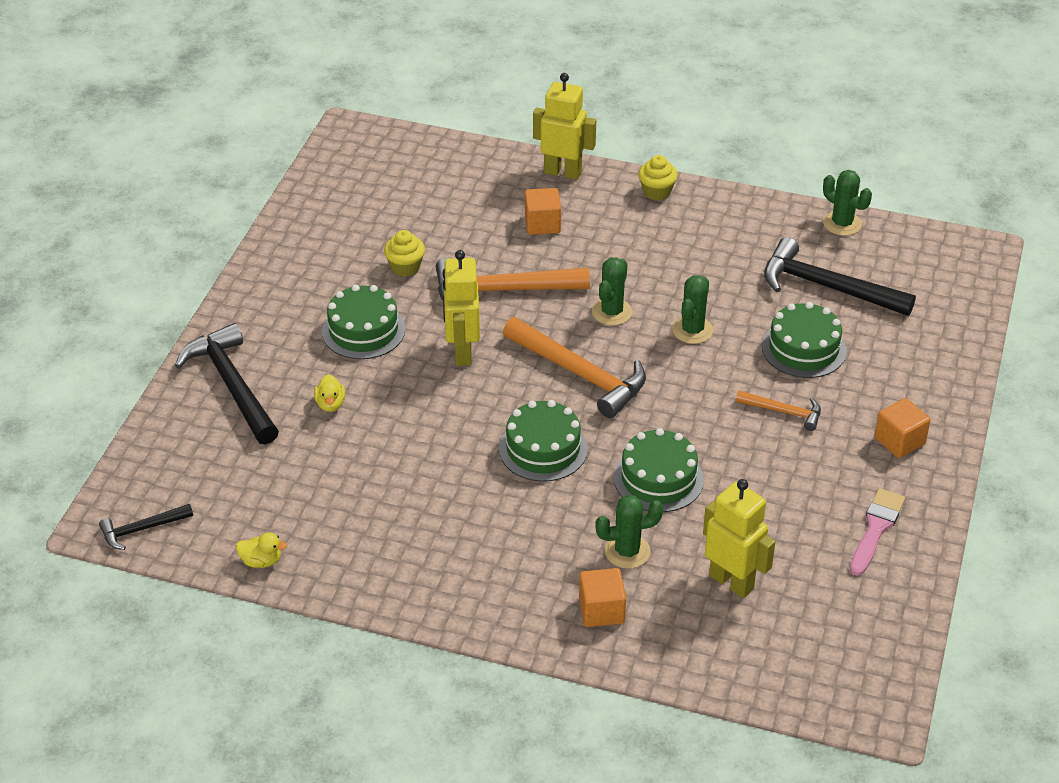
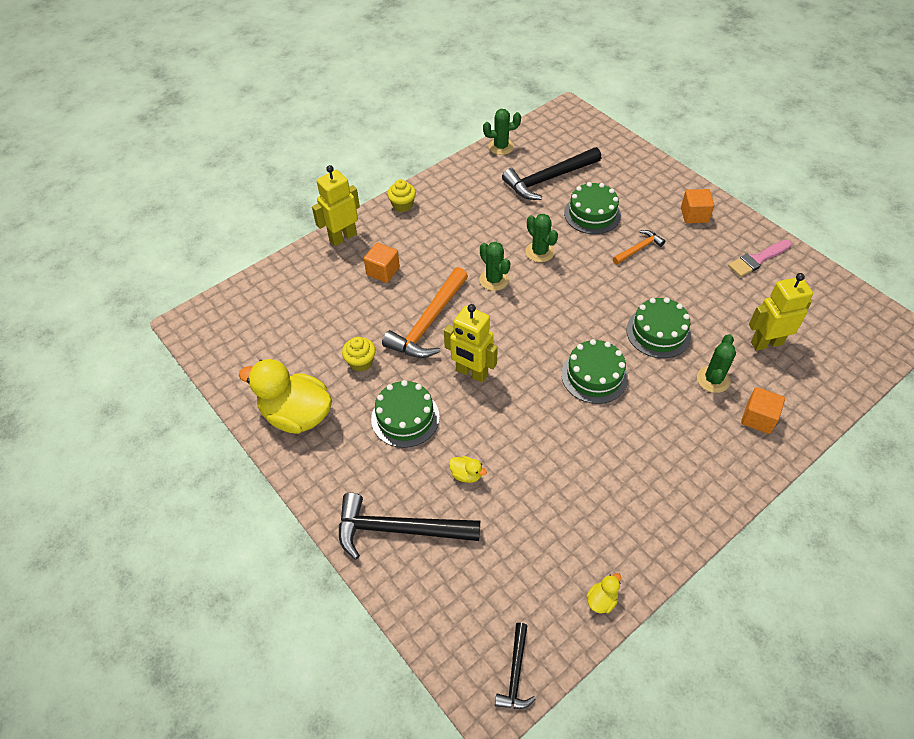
camera: 55 degrees left, 10 degrees up
(304, 256) = (297, 415): none -> yellow duck
(580, 374) = (539, 323): orange hammer -> none
(876, 528) = (757, 259): pink brush -> pink brush turned 90 degrees counterclockwise

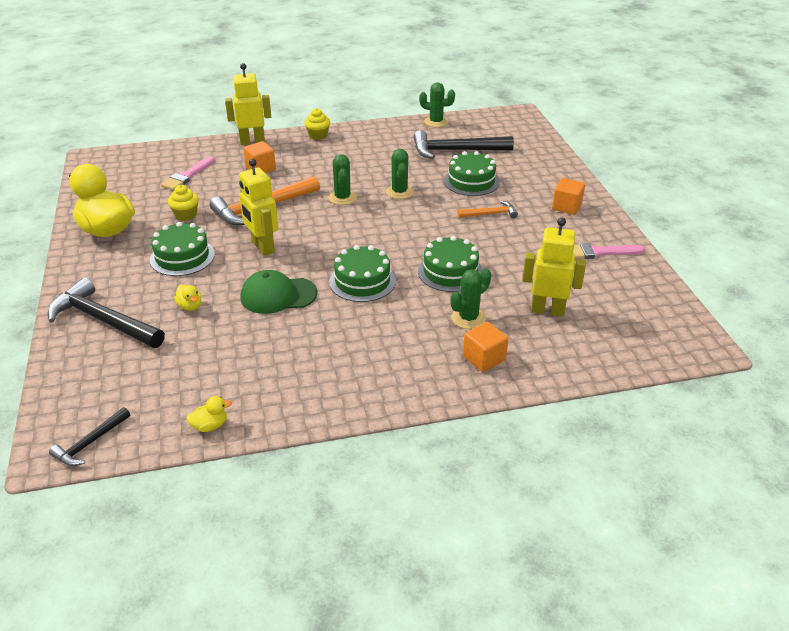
camera: 25 degrees right, 15 degrees down
(316, 310) = (187, 176): none -> pink brush
(535, 425) = (278, 295): none -> green cap

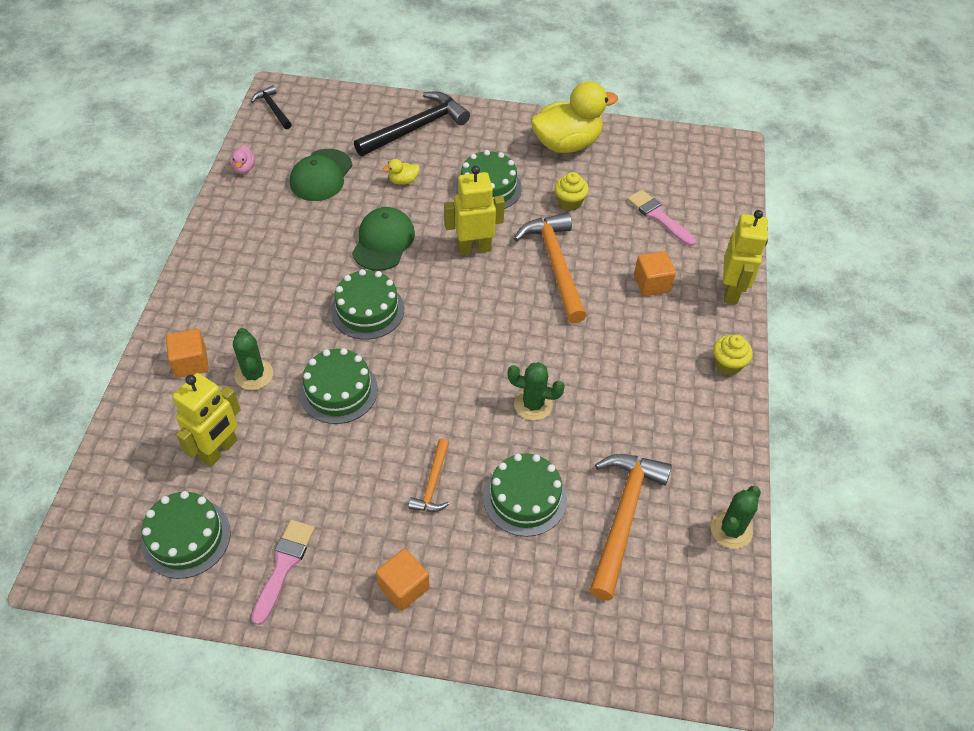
camera: 110 degrees right, 15 degrees up
(201, 362) = (321, 175): none -> green cap
(210, 426) = (244, 168): yellow duck -> pink duck
(342, 198) = (545, 342): green cactus -> none
(455, 151) = (623, 517): black hammer -> orange hammer
(623, 299) = (186, 537): none -> green cake

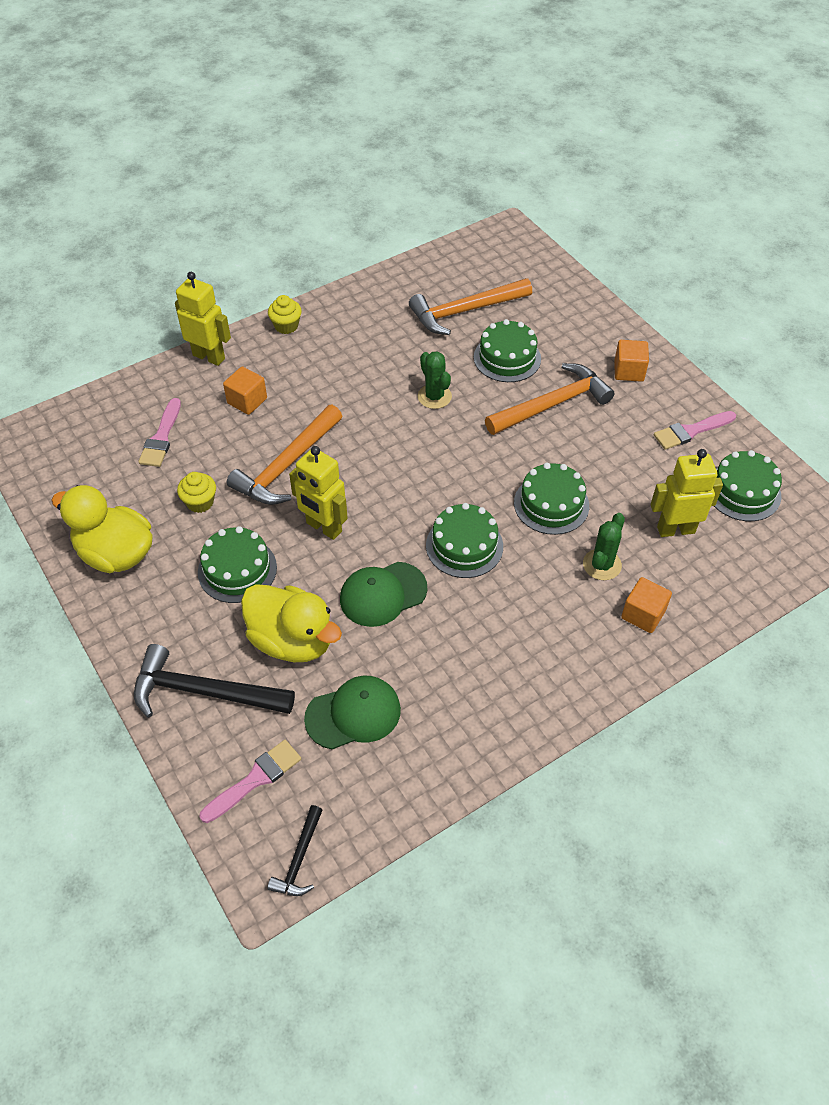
camera: 130 degrees left, 0 degrees up
(244, 168) = (413, 793): pink duck -> none
(336, 118) = (255, 779): none -> pink brush
(403, 181) = (292, 640): yellow duck -> yellow duck, size x2.49
(433, 483) = (552, 404): orange hammer -> orange hammer, size x1.91
(731, 291) = (209, 356): yellow robot -> yellow robot turned 60 degrees clockwise
(731, 530) = (417, 267): green cactus -> none

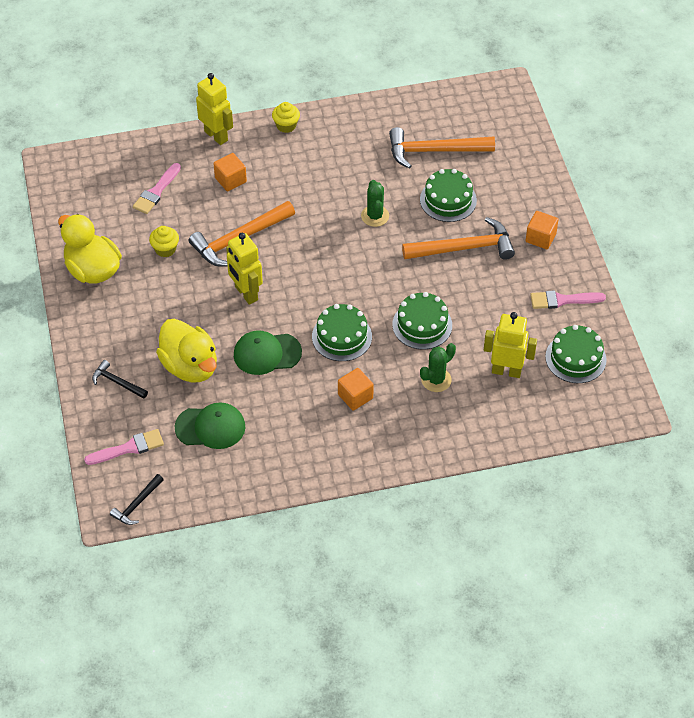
camera: 20 degrees right, 0 degrees up
(204, 691) = (117, 382): black hammer -> black hammer, size x0.52
(237, 570) = (172, 306): green cake -> none
(643, 614) = (447, 423): orange cube -> orange cube (355, 396)

